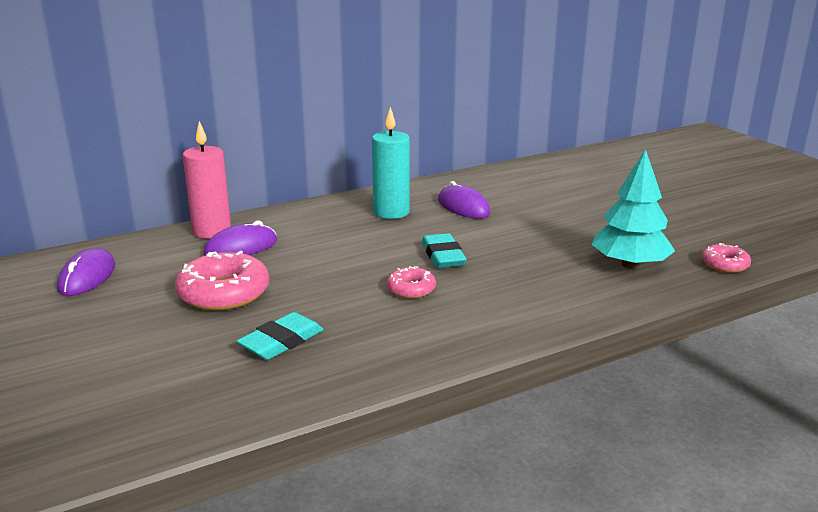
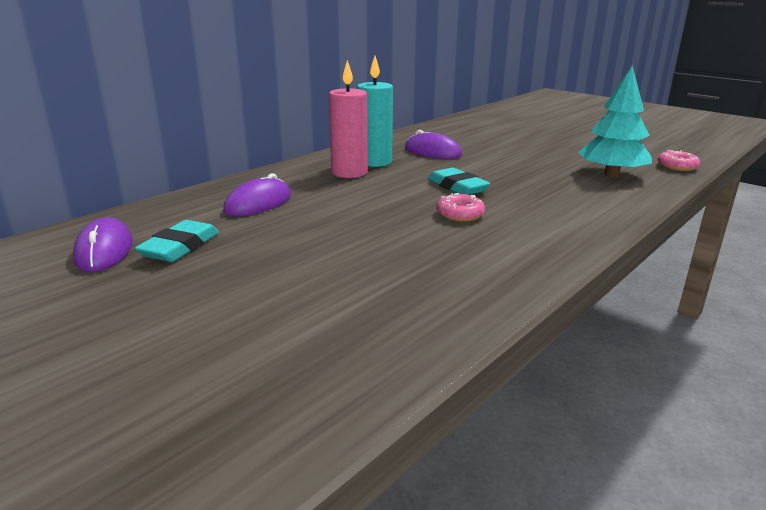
camera: 20 degrees left, 0 degrees up
(212, 231) = (213, 194): pink candle -> pink candle (349, 173)
(224, 293) = (279, 243): pink donut -> none
(281, 341) = (385, 275): turquoise eraser -> turquoise eraser (180, 247)

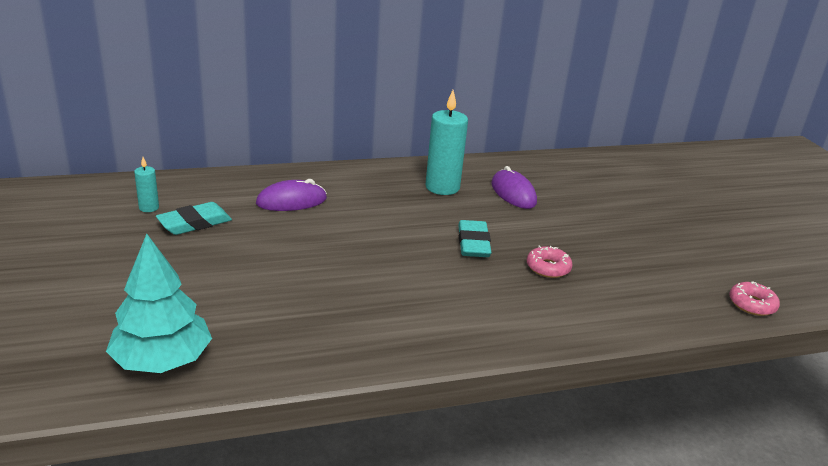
camera: 30 degrees right, 5 degrees up
(104, 250) = (149, 208): purple mouse -> turquoise candle
(349, 173) = (403, 192): pink candle -> none
(460, 214) = (429, 274): pink donut -> pink donut (548, 268)
(611, 174) = (653, 286): turquoise tree -> turquoise tree (162, 360)

